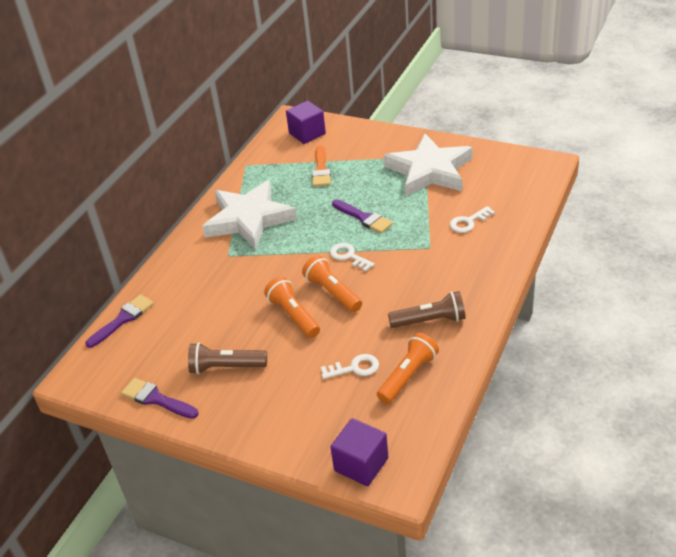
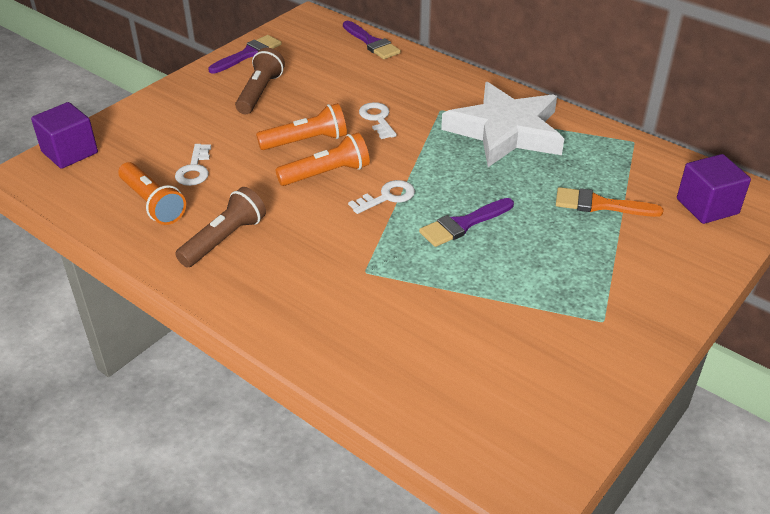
camera: 100 degrees right, 0 degrees up
(429, 171) = (558, 316): white star -> none
(430, 321) = (224, 239): brown flashlight -> brown flashlight turned 150 degrees counterclockwise
(468, 222) = (402, 326): white key -> white key (377, 119)

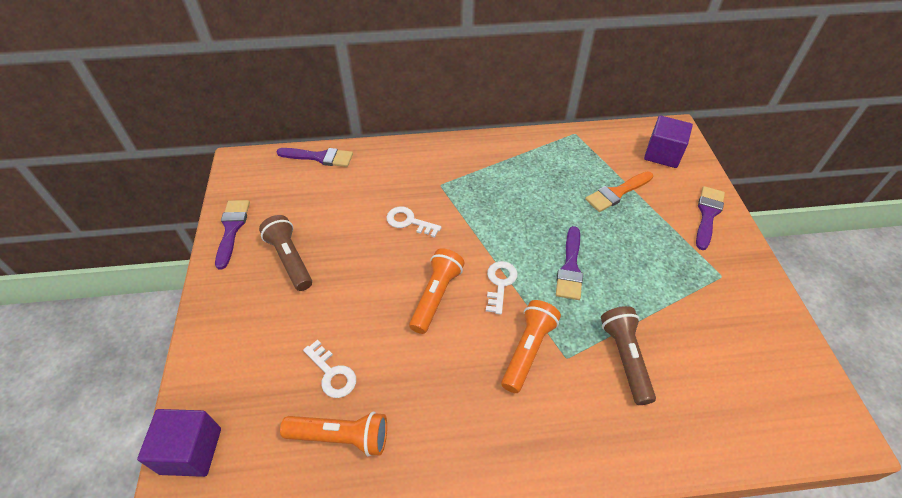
camera: 45 degrees left, 10 degrees up
(224, 239) = (442, 419): brown flashlight -> brown flashlight (625, 358)
(306, 141) = (385, 278): orange flashlight -> orange flashlight (528, 350)
(505, 131) = (500, 174): white star -> none
(673, 274) = (708, 214): none -> purple brush

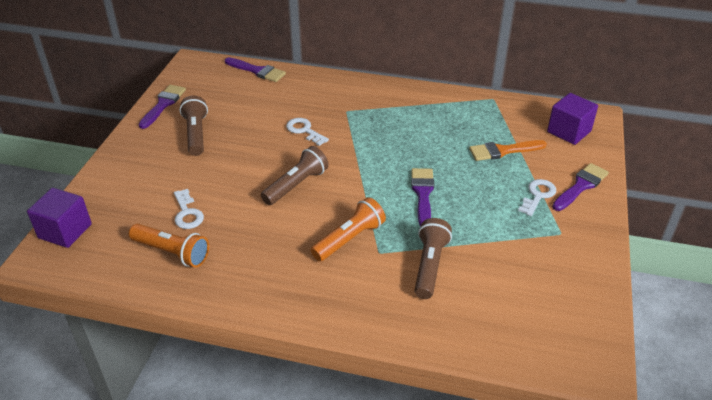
camera: 20 degrees right, 10 degrees down
(436, 296) = (296, 185): orange flashlight -> brown flashlight
(500, 283) = (354, 190): white key -> white key (538, 195)
(570, 268) = (423, 194): purple brush -> purple brush turned 150 degrees clockwise

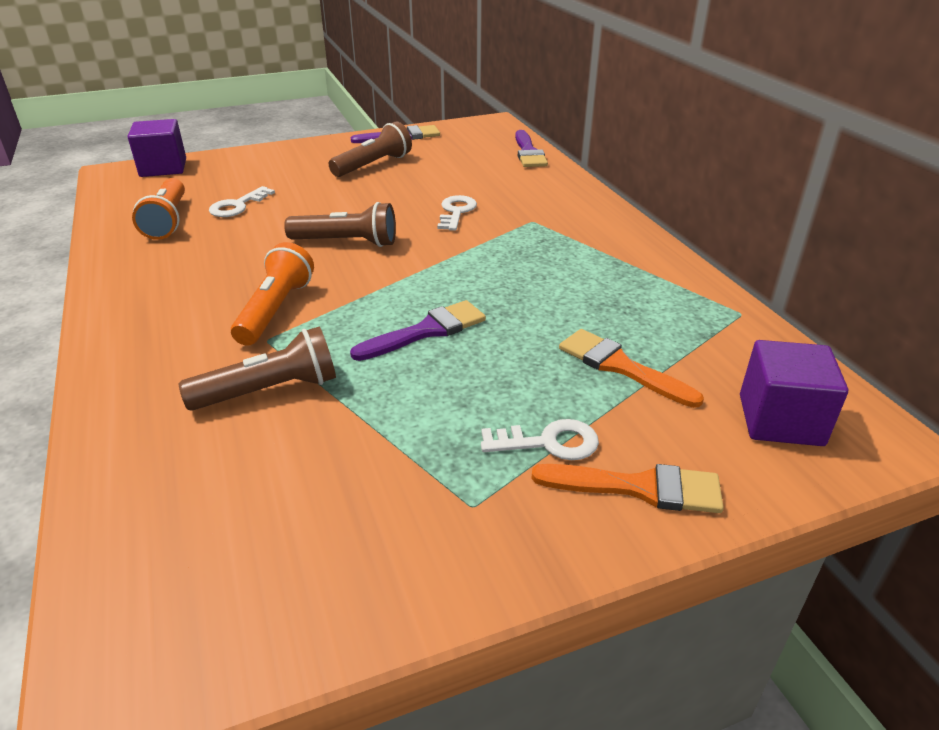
camera: 55 degrees right, 5 degrees down
(349, 239) = (276, 310): orange flashlight -> orange flashlight turned 90 degrees counterclockwise
(581, 186) = (639, 488): purple brush -> orange brush

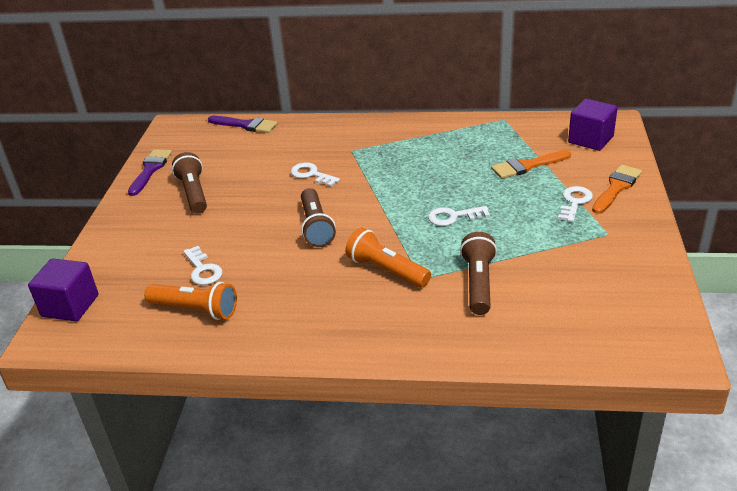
camera: 60 degrees left, 0 degrees up
(347, 242) = (316, 227): brown flashlight -> brown flashlight turned 135 degrees clockwise
(427, 331) = (453, 217): purple brush -> white key

